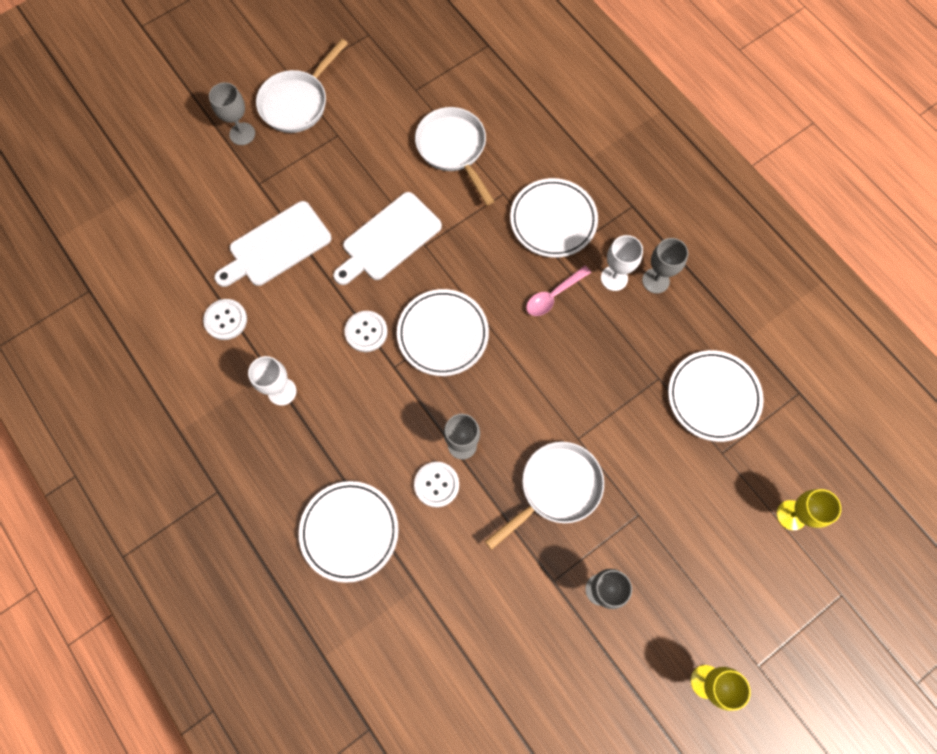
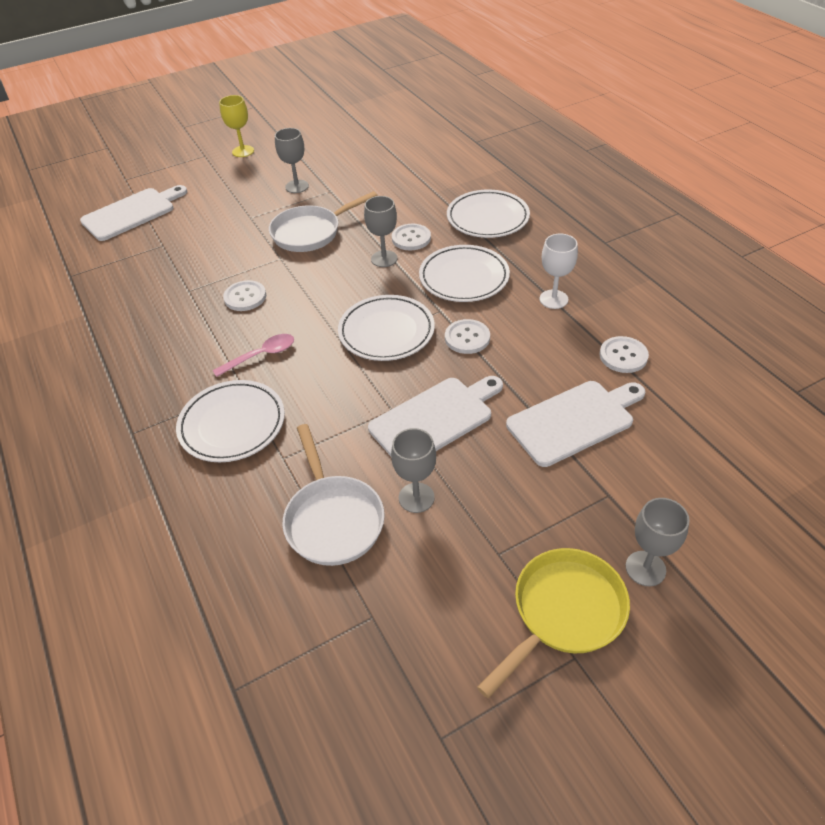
camera: 170 degrees left, 25 degrees down
(297, 102) = (563, 612): white pan -> yellow pan
(595, 372) = (245, 297): none -> white button
(614, 278) = (190, 366): white goblet -> none
(655, 281) = (147, 361): grey goblet -> grey goblet (416, 497)
(713, 397) = (147, 277): white plate -> white plate (464, 277)
(791, 515) = (132, 213): yellow goblet -> white cutting board

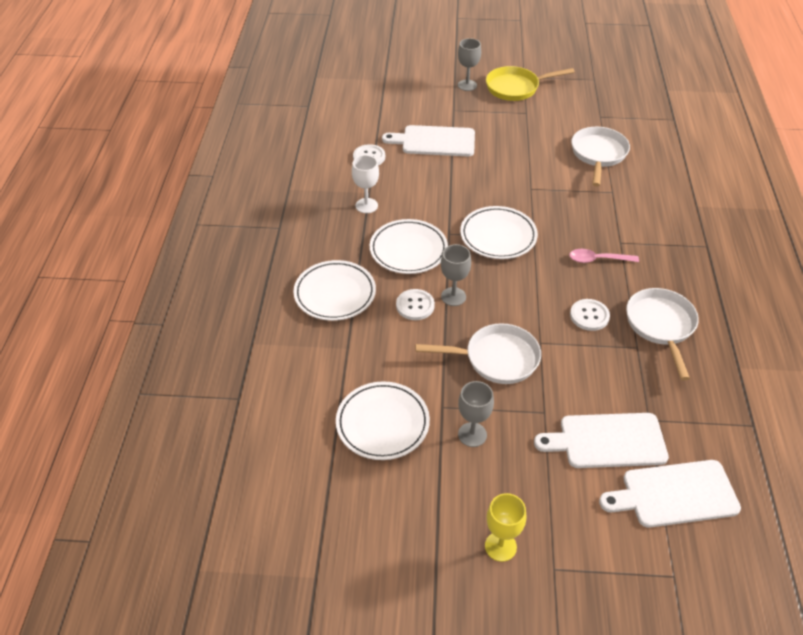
camera: 150 degrees left, 0 degrees up
(169, 318) = (661, 326): none -> white pan
(232, 424) = (636, 223): white plate -> white plate (382, 423)
(416, 497) = (548, 146): grey goblet -> none
(434, 419) = (509, 174): white cutting board -> white cutting board (607, 441)
(467, 338) = (448, 207): white button -> none

